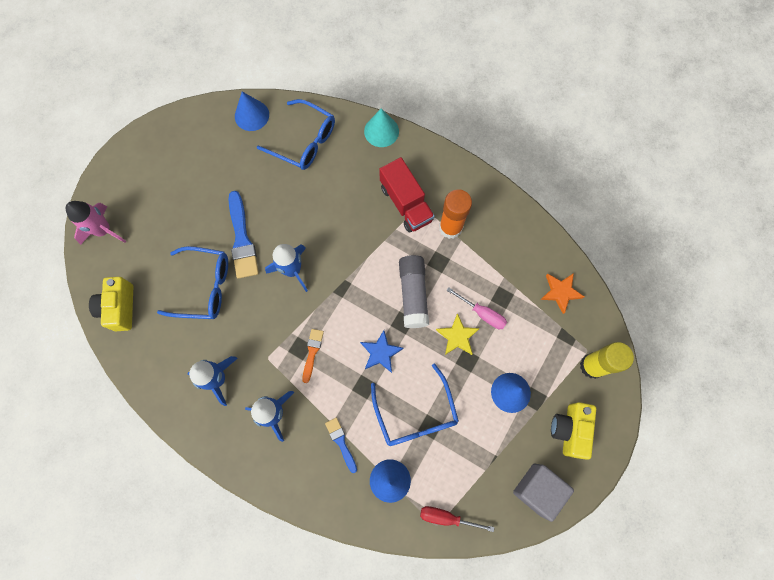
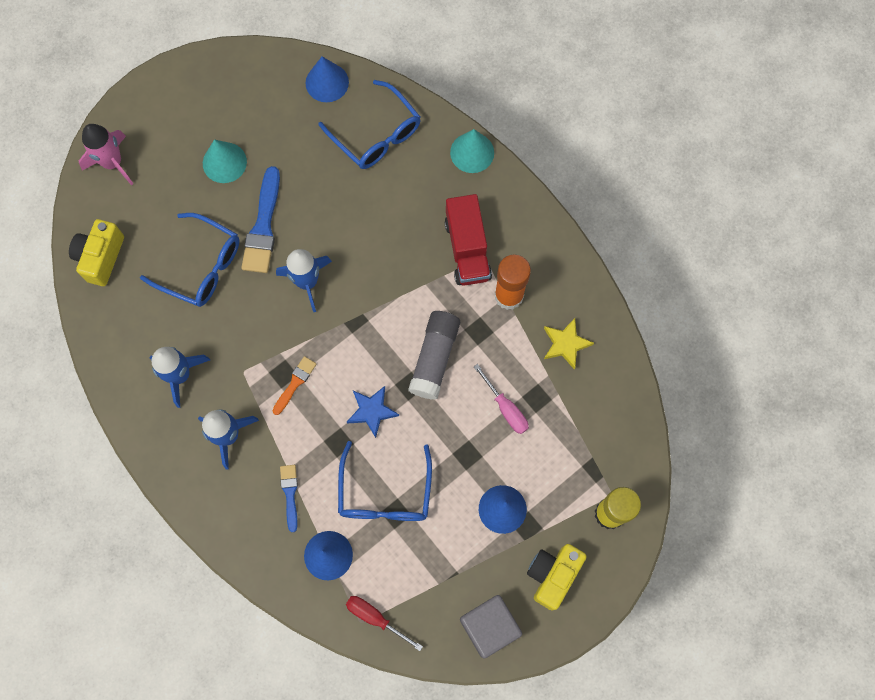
camera: 20 degrees right, 0 degrees up
(193, 201) = (224, 162): none -> turquoise cone
(457, 336) = (466, 424): yellow star -> yellow star (565, 344)
(560, 292) = (607, 416): orange star -> none

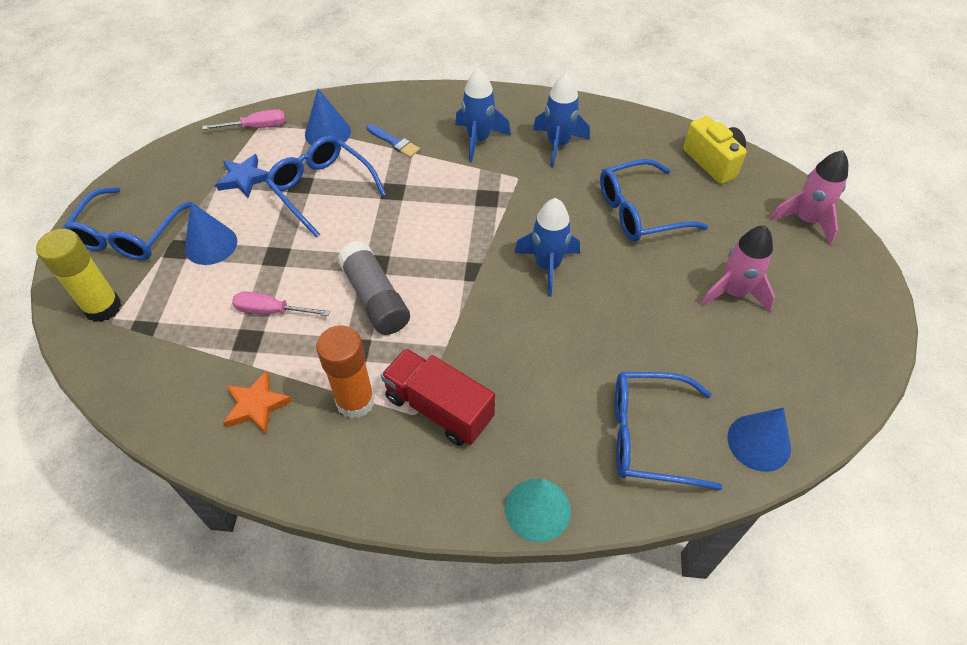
camera: 135 degrees right, 20 degrees down
(224, 162) = (734, 292): turquoise cone -> pink rocket
(263, 226) = (635, 274): blue brush -> none
(295, 383) = (470, 199): orange brush -> none
(372, 411) = (388, 226): blue star -> blue star (244, 179)
(375, 618) = (256, 127): red screwdriver -> pink screwdriver
(489, 626) = (160, 175): grey cube -> none
(552, 575) = (128, 235): yellow camera -> blue glasses
(565, 344) = (257, 405): yellow star -> orange star

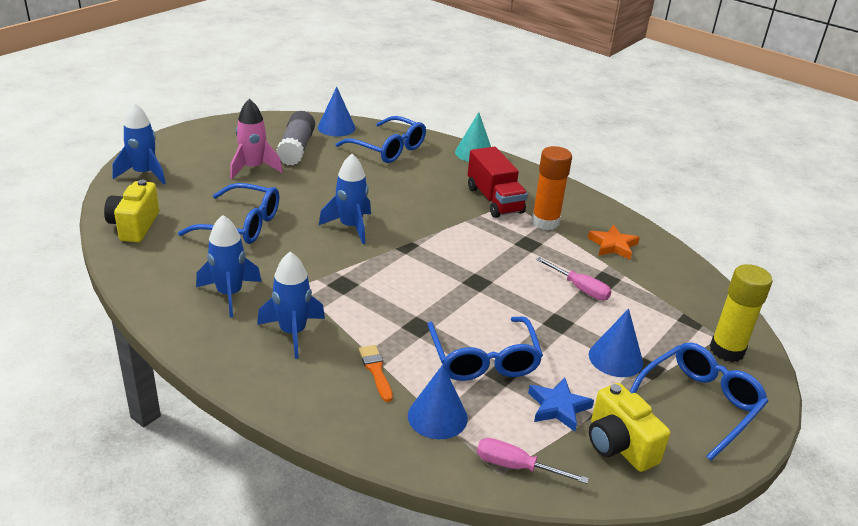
camera: 150 degrees left, 20 degrees down
(189, 172) = (619, 445): none -> yellow camera
(375, 298) = (494, 263): grey glue stick -> grey glue stick (296, 148)
(394, 142) = (376, 370): blue brush -> orange brush
(806, 220) = (144, 174): pink rocket -> blue rocket

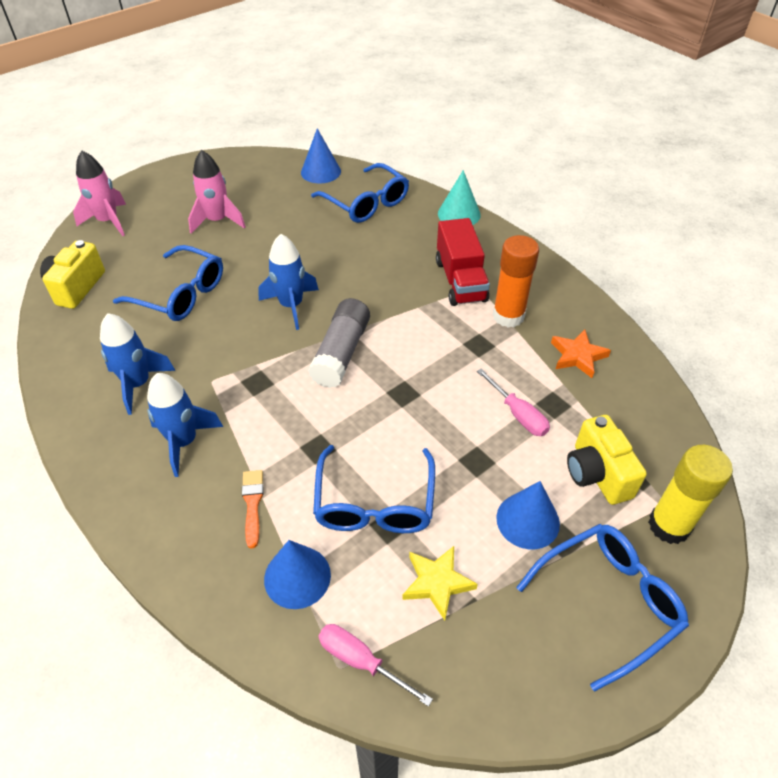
camera: 15 degrees right, 15 degrees up
(144, 174) = (108, 221): blue rocket -> pink rocket
(296, 148) = (270, 197): grey glue stick -> grey glue stick (341, 353)
(558, 407) = (437, 582): blue star -> yellow star
(619, 445) = (490, 649): yellow camera -> yellow camera (597, 474)

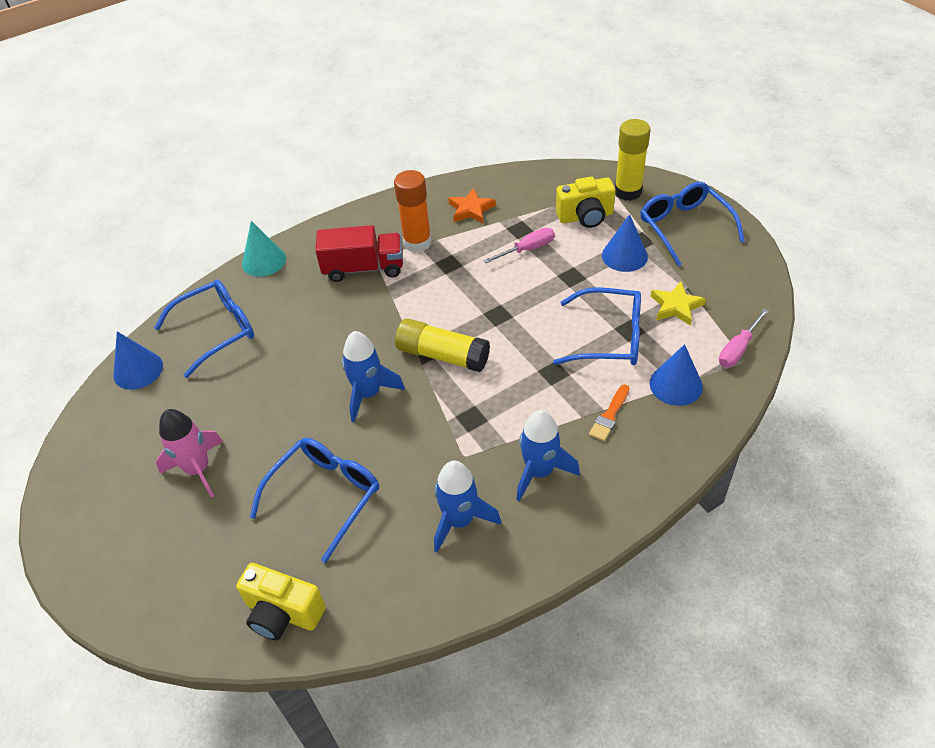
camera: 80 degrees left, 0 degrees up
(108, 221) = (152, 597): pink rocket -> none
(252, 504) = (609, 416): orange brush -> orange brush turned 60 degrees counterclockwise
(341, 353) = (442, 355): grey glue stick -> yellow glue stick

